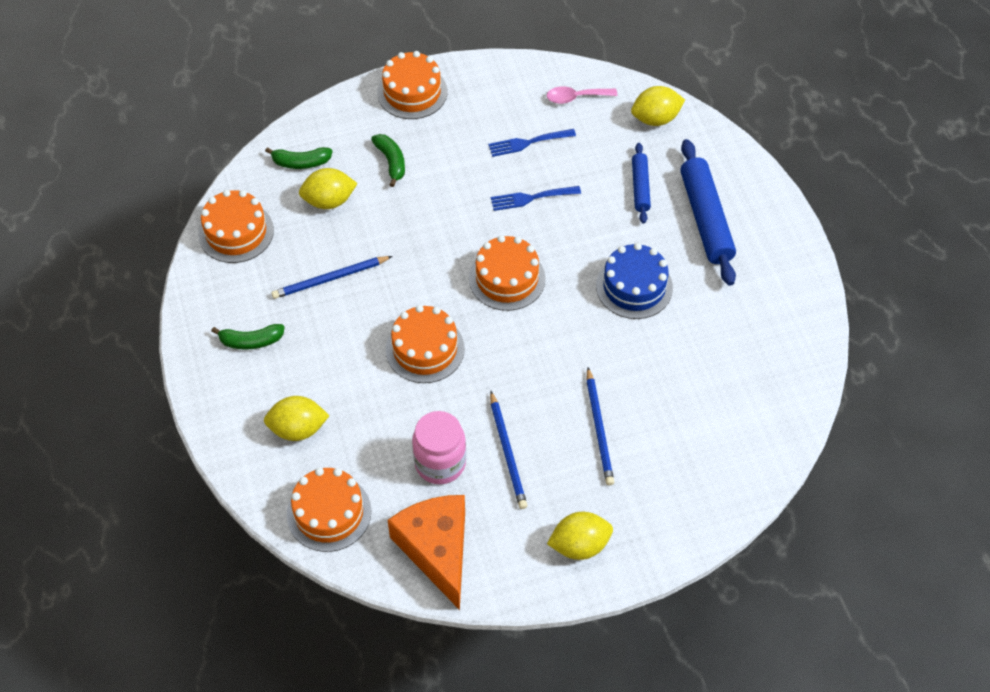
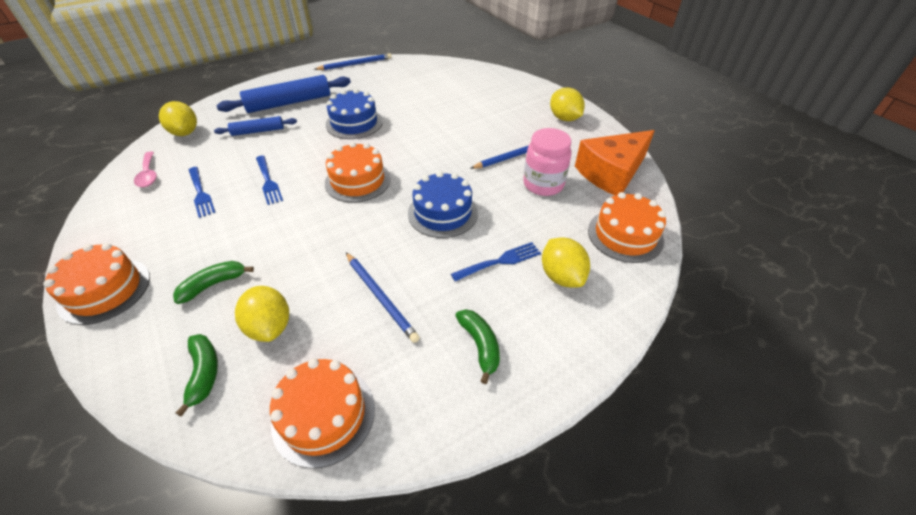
camera: 105 degrees left, 10 degrees down
(336, 382) = (500, 261): none -> blue fork
(425, 349) = (443, 213): orange cake -> blue cake
(599, 429) = (477, 122): blue pencil -> blue pencil (355, 64)

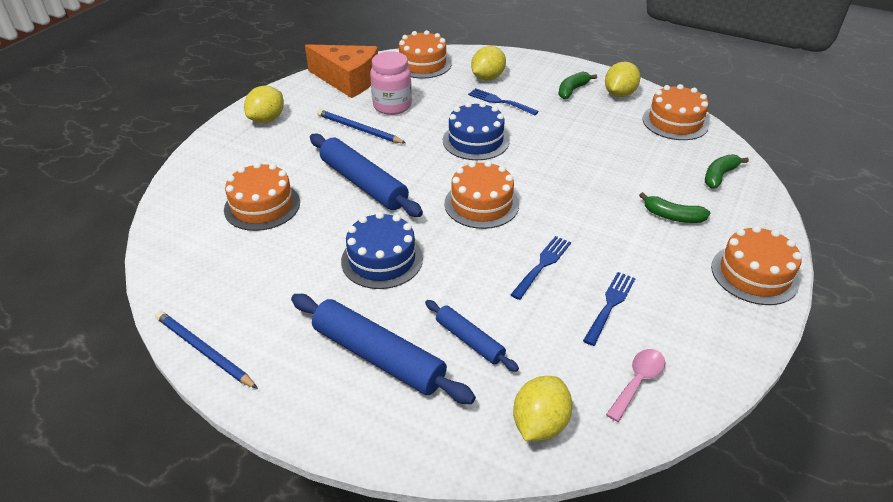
camera: 120 degrees left, 5 degrees down
(270, 326) = (661, 169): yellow lemon -> yellow lemon (619, 94)
(380, 297) = (585, 136): blue pencil -> none
(438, 137) = (363, 183): none -> blue rolling pin
(452, 96) = (262, 206): none -> orange cake

